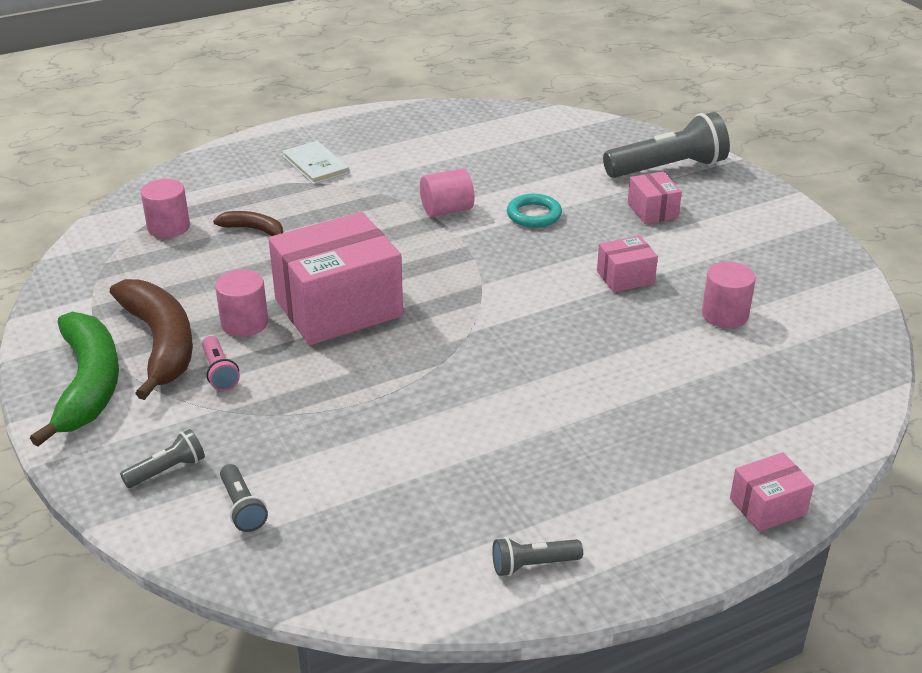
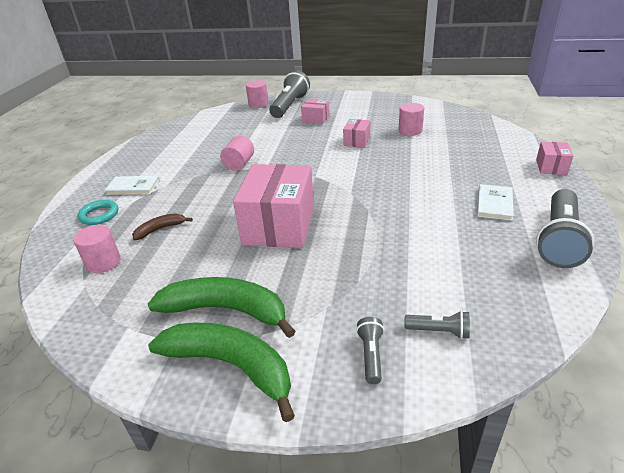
camera: 50 degrees left, 0 degrees up
(161, 343) = (226, 310): brown banana -> green banana
(219, 372) = (288, 293): pink flashlight -> none
(244, 323) = (250, 265): pink cylinder -> pink cylinder (258, 104)
(533, 565) = (559, 240): grey flashlight -> grey flashlight, size x2.10
(534, 215) = (278, 144): turquoise ring -> turquoise ring (99, 215)
(575, 474) = (494, 204): none -> white book

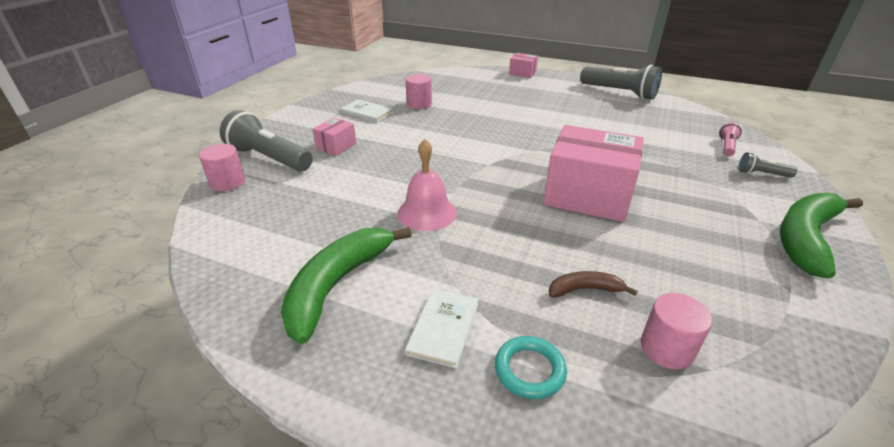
camera: 80 degrees left, 0 degrees up
(160, 229) = (584, 289): brown banana -> brown banana turned 105 degrees clockwise
(226, 310) = (734, 238): green banana -> green banana (337, 285)
(239, 164) = (427, 212): pink cylinder -> pink bell
(356, 141) = (421, 131): pink box -> none
(439, 331) = (726, 147): grey flashlight -> pink flashlight
(494, 204) = (569, 100): white book -> white book (367, 112)

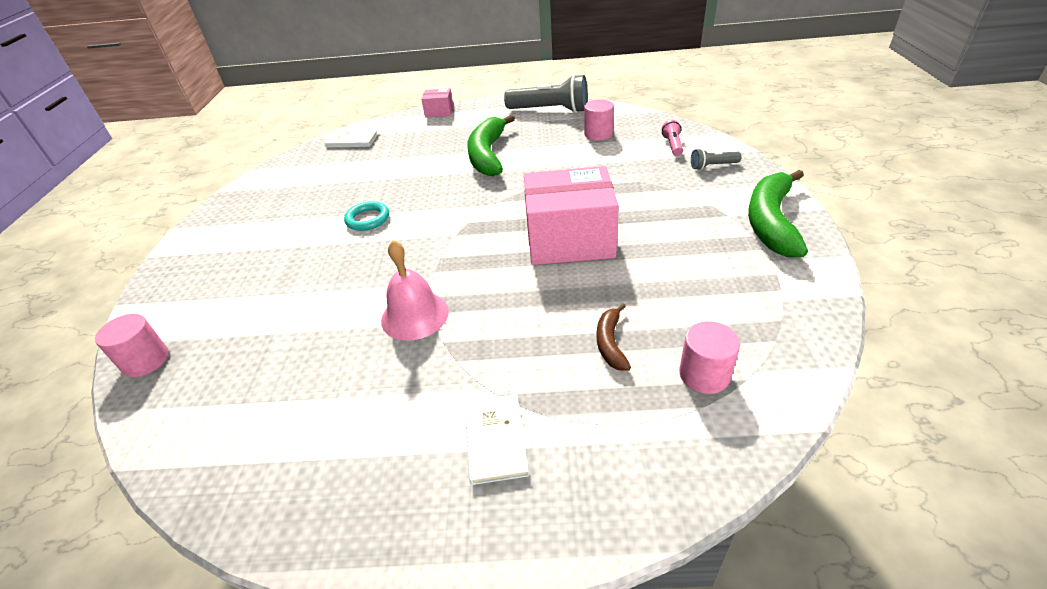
camera: 20 degrees left, 5 degrees up
(269, 158) = (185, 310): grey flashlight -> none
(336, 146) = (265, 267): pink box -> none
(337, 285) = (356, 438): green banana -> green banana (487, 155)
(367, 112) = (281, 211): white book -> white book (352, 140)
(419, 104) = (339, 183): pink cylinder -> pink cylinder (598, 134)
(529, 370) = (597, 447): turquoise ring -> turquoise ring (368, 219)
(584, 289) = (610, 343): brown banana -> brown banana turned 60 degrees counterclockwise

